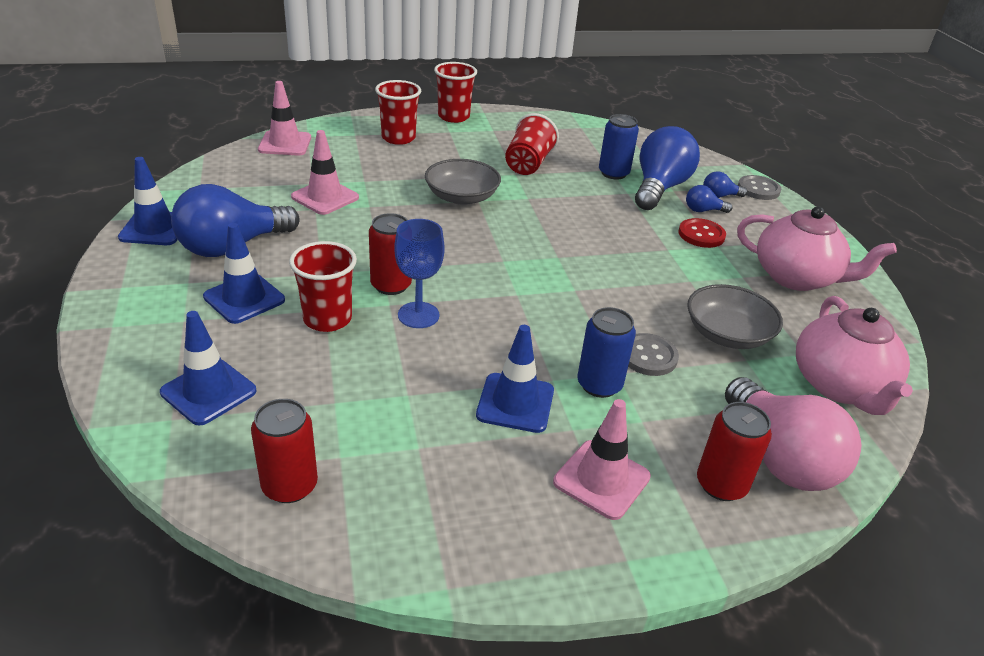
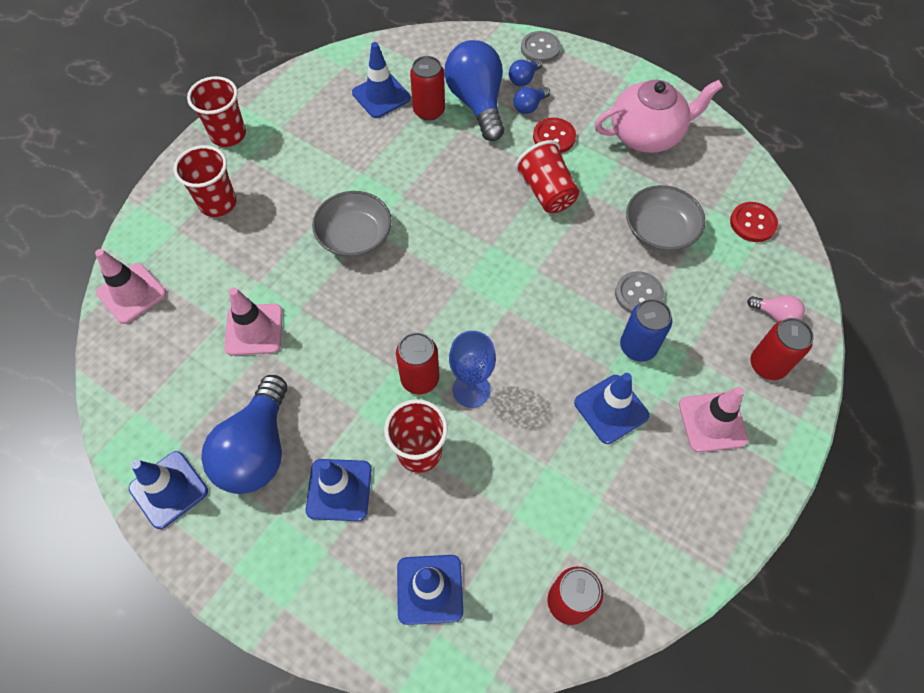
camera: 40 degrees left, 25 degrees up
(528, 164) = (357, 151): red cup -> red cup (546, 192)
(587, 150) = (381, 95): none -> blue traffic cone
(613, 173) = (429, 111): blue can -> red can
(780, 458) = (775, 314): pink light bulb -> pink light bulb, size x0.44
(840, 386) = (752, 223): pink teapot -> red button

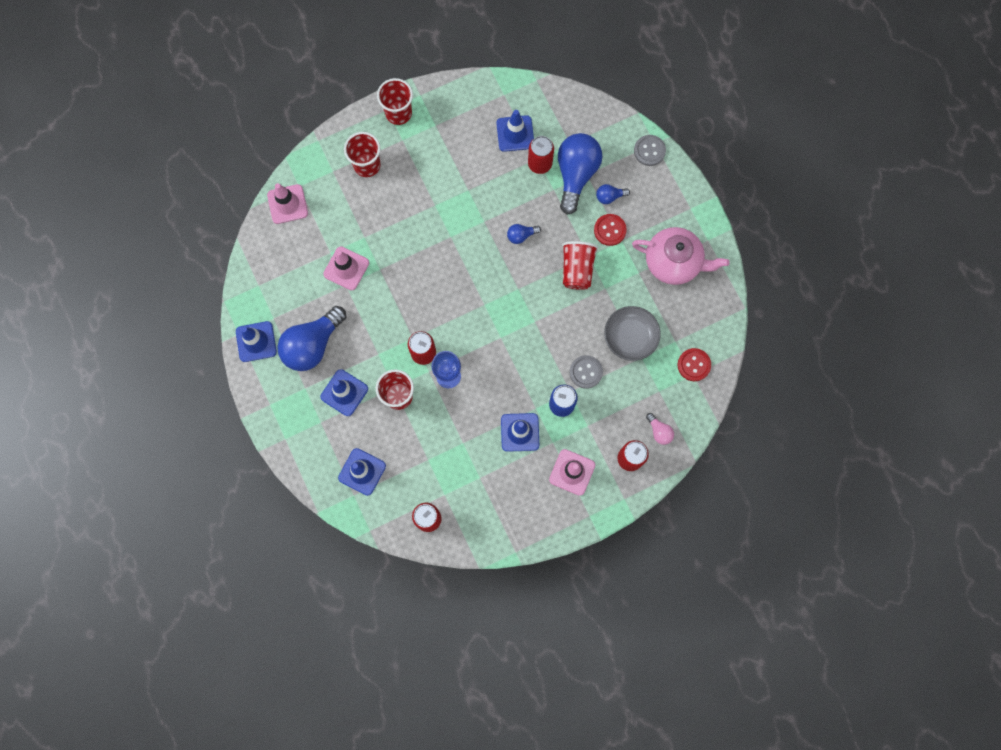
camera: 30 degrees right, 15 degrees up
(355, 236) = (438, 236): grey bowl -> none
(524, 79) = (620, 171): blue light bulb -> blue light bulb (521, 235)

